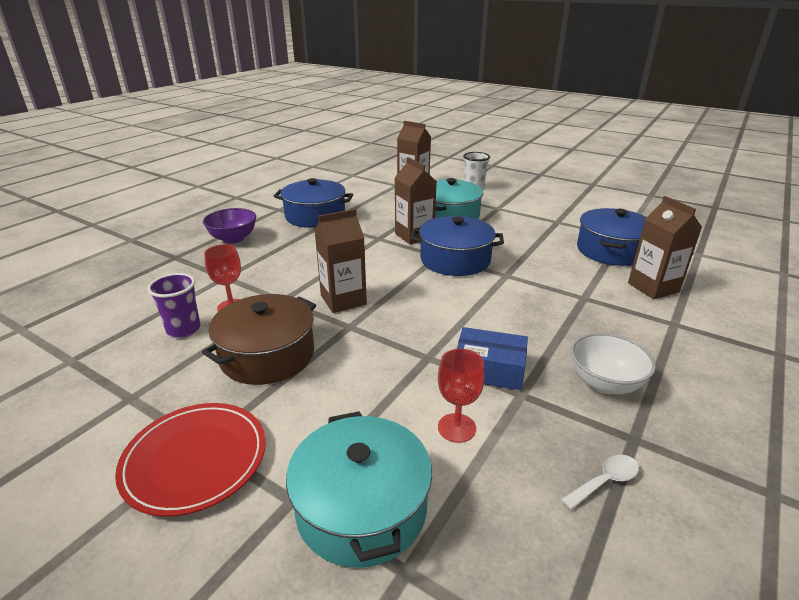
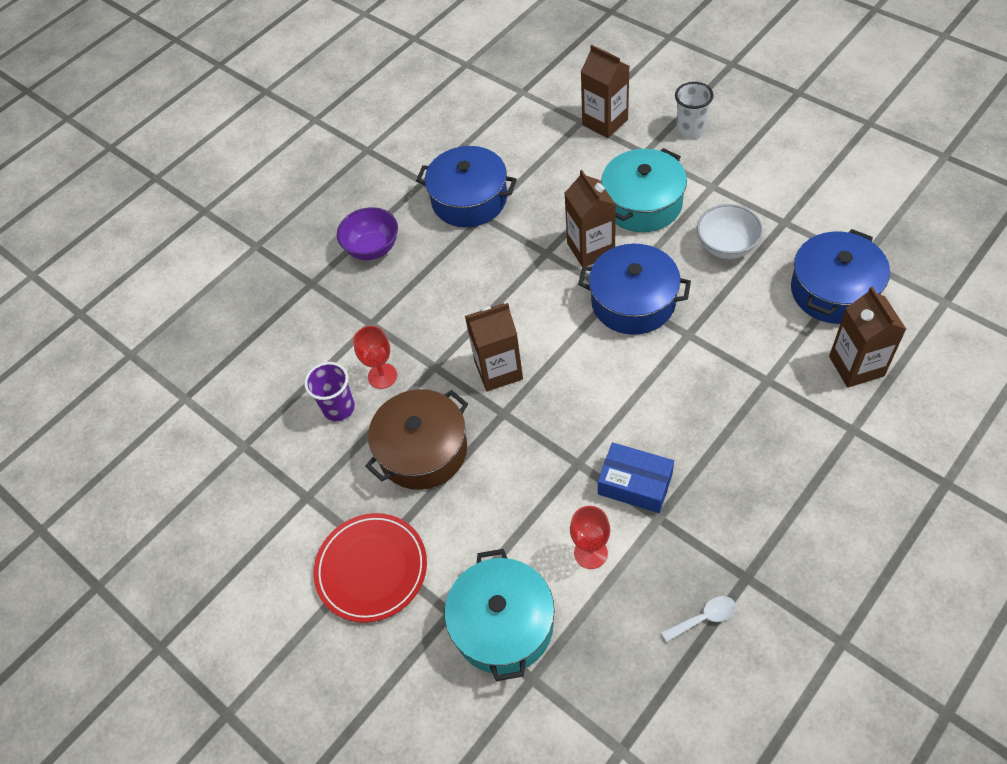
camera: 15 degrees right, 25 degrees up
(604, 383) = (743, 510): white bowl -> white bowl (726, 247)

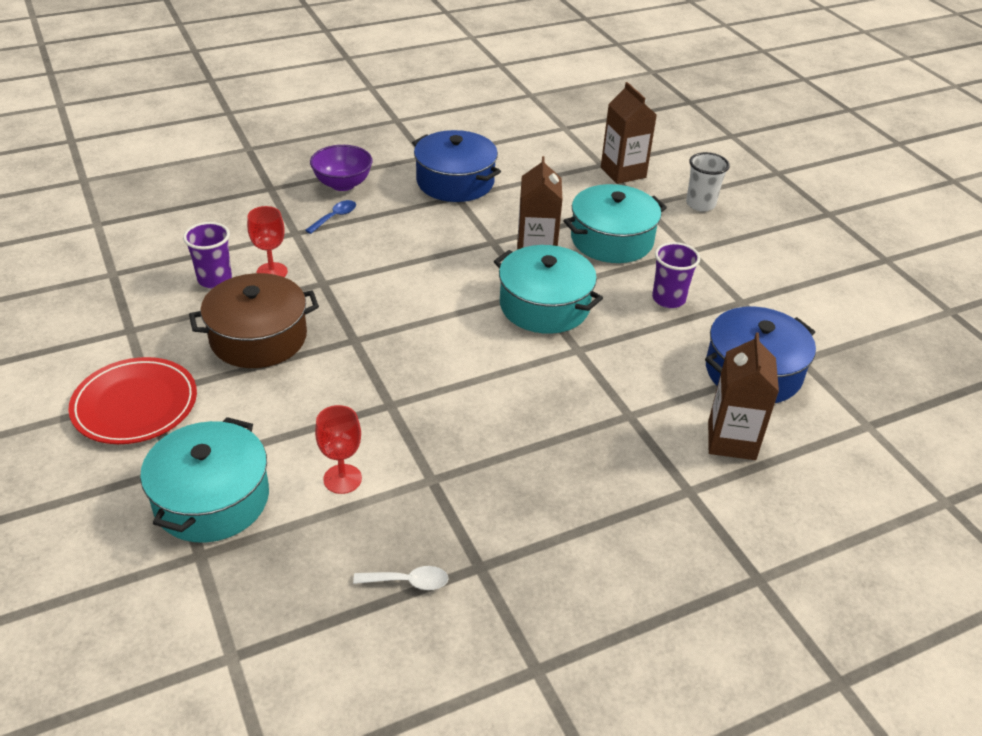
camera: 15 degrees right, 15 degrees down
(393, 289) = (335, 217): none -> blue spoon
(498, 370) = (377, 307): brown carton -> none
(633, 301) = (544, 305): blue pot -> turquoise pot
(635, 484) = (431, 443): blue box -> none
(726, 247) = (668, 299): white bowl -> purple cup

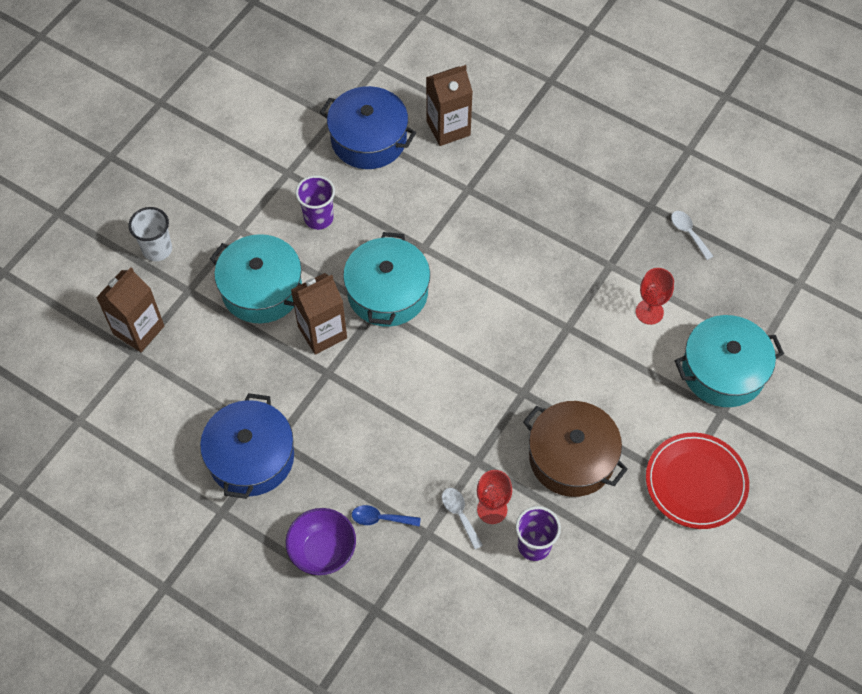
camera: 120 degrees left, 20 degrees up
(289, 254) = (460, 515): none -> white spoon

